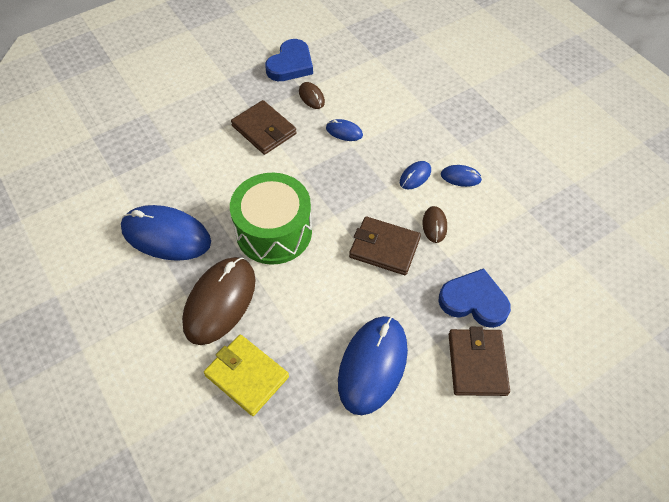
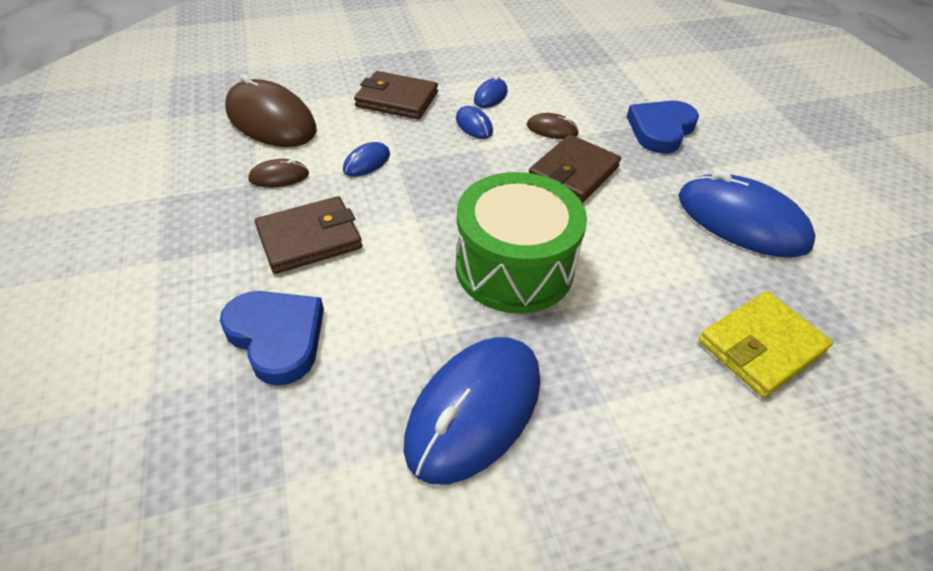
camera: 75 degrees left, 10 degrees down
(220, 301) = (628, 355): brown mouse -> brown mouse (271, 120)
(290, 64) = (194, 183): blue heart -> blue heart (277, 337)
(477, 364) = (738, 147): brown wallet -> brown wallet (397, 100)

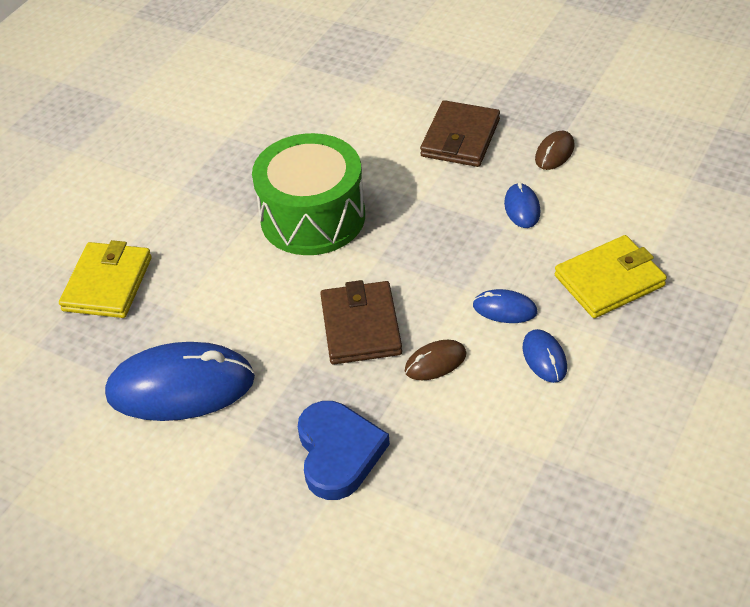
camera: 140 degrees right, 0 degrees up
(271, 120) = (652, 181): brown mouse -> none
(277, 337) = (388, 92): blue heart -> none
(397, 100) = (609, 280): brown wallet -> yellow wallet
(475, 410) = (245, 137): blue mouse -> none

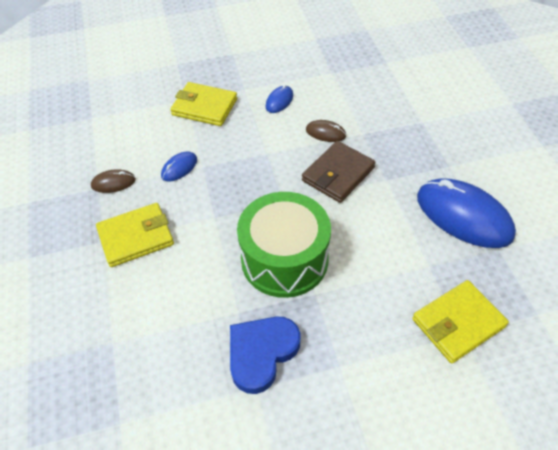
camera: 135 degrees left, 5 degrees up
(338, 452) = (413, 130): blue heart -> blue heart (261, 353)
(460, 138) = (136, 237): brown wallet -> yellow wallet
(505, 309) = (264, 130): blue mouse -> none

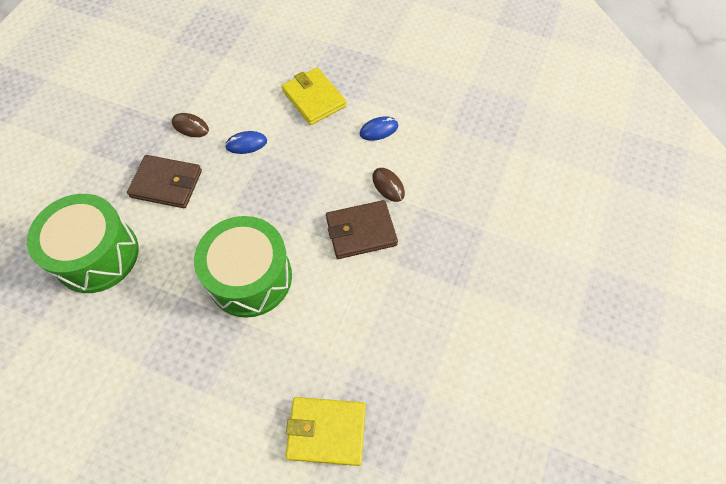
camera: 35 degrees right, 10 degrees up
(124, 332) = (97, 255): none -> green drum
(136, 237) = (166, 184): yellow wallet -> brown wallet
(261, 353) = (166, 340): blue heart -> none
(463, 216) = (428, 344): blue mouse -> none

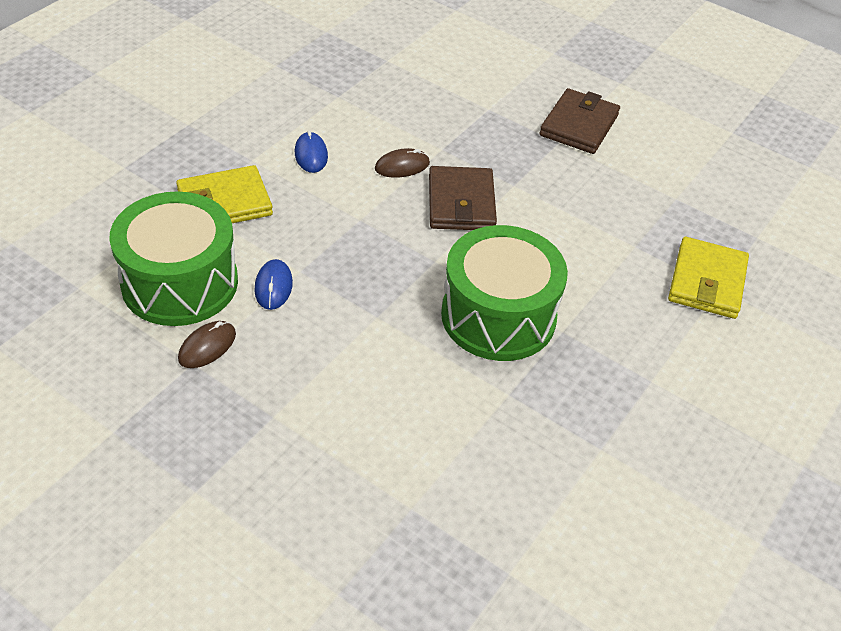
camera: 80 degrees left, 15 degrees down
(97, 255) = (412, 489): green drum -> green drum (180, 282)
(166, 184) = (309, 388): brown wallet -> brown wallet (579, 125)

